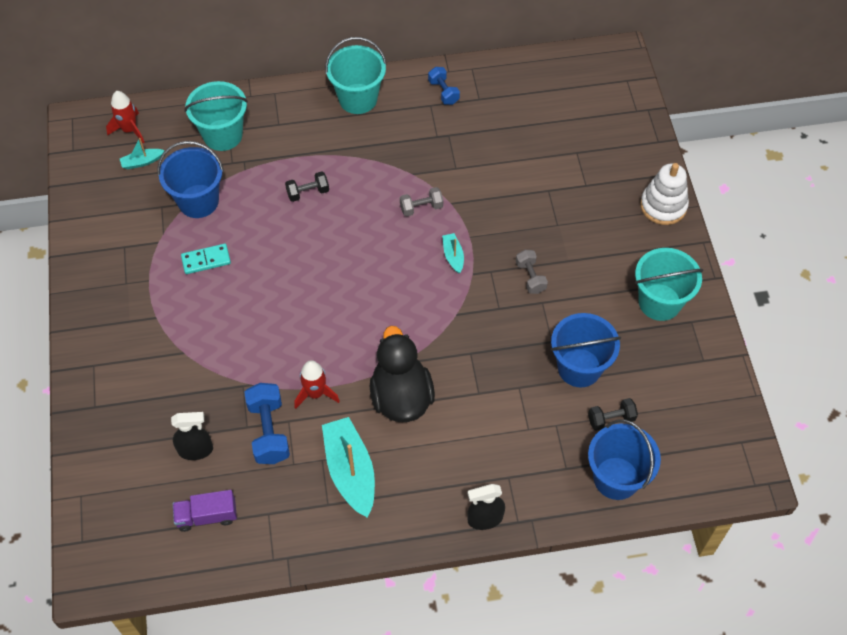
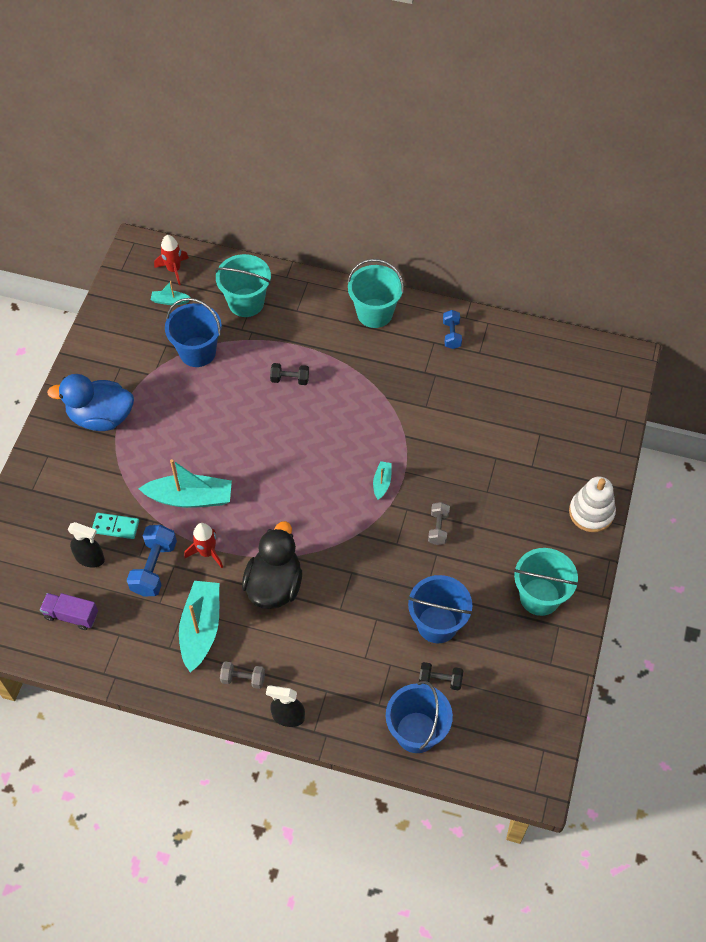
camera: 25 degrees right, 0 degrees up
(130, 304) = (101, 417): none -> blue duck
(206, 260) = (178, 404): turquoise domino -> turquoise domino (115, 527)
(269, 347) = (190, 498): none -> turquoise boat
(421, 207) = (377, 430): grey dumbbell -> grey dumbbell (243, 679)

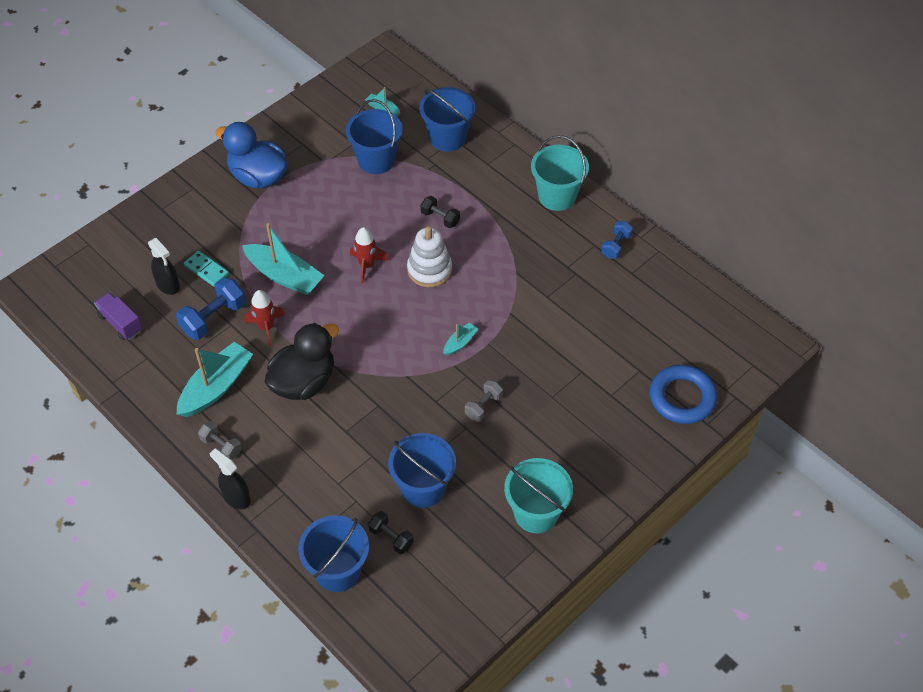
camera: 30 degrees right, 5 degrees down
(174, 270) = (404, 85): red rocket -> red rocket (367, 265)
(246, 302) = (447, 138): turquoise bucket -> blue bucket
(587, 440) = (682, 398): none -> blue ring
(591, 512) = (640, 464): white stacking toy -> white stacking toy (429, 270)

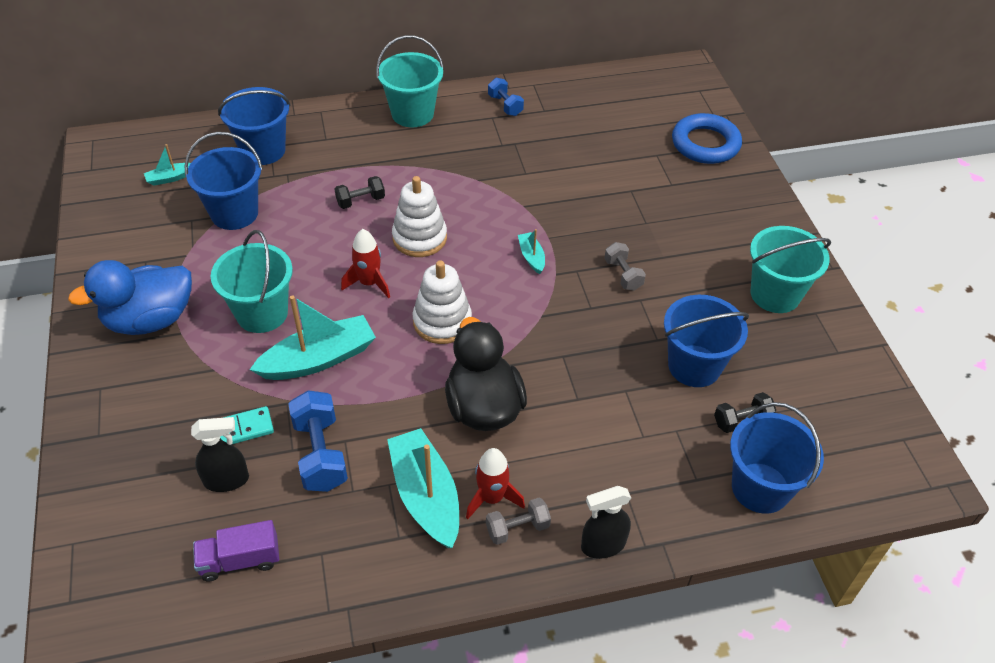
camera: 60 degrees left, 5 degrees down
(266, 327) = (377, 408): red rocket -> red rocket (492, 498)
(301, 226) = (262, 313): none -> turquoise bucket
(361, 323) = (442, 322): none -> white stacking toy

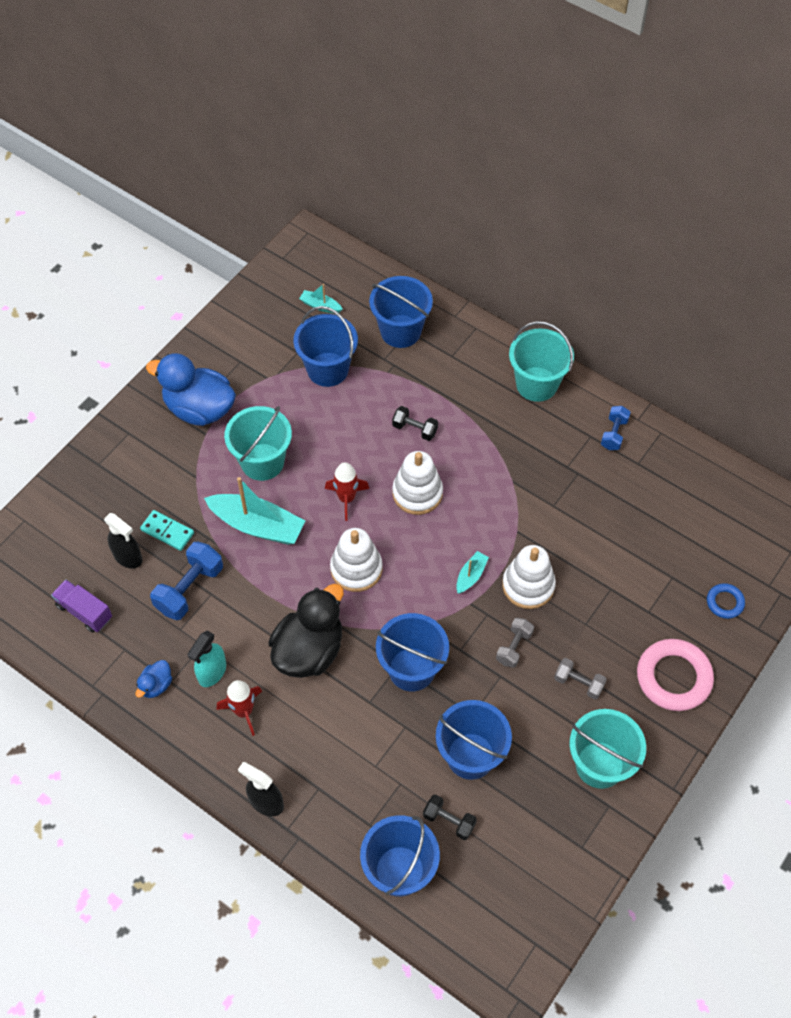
camera: 50 degrees right, 10 degrees up
(389, 552) = (156, 685): none -> blue duck
(426, 496) = (212, 672): turquoise boat -> turquoise spray bottle
(517, 528) = (234, 743): grey dumbbell -> grey dumbbell (578, 683)
(576, 350) = (411, 669): none -> blue bucket
(578, 231) = (528, 586): none -> white stacking toy
(705, 144) = (725, 602): blue ring -> blue ring, size x0.52
(740, 207) = (673, 677): none -> pink ring

